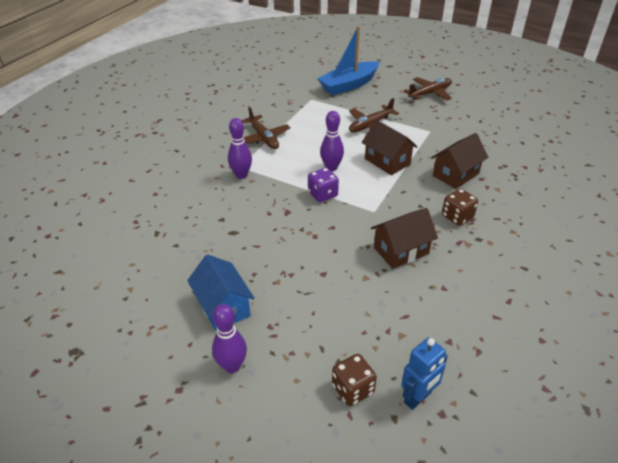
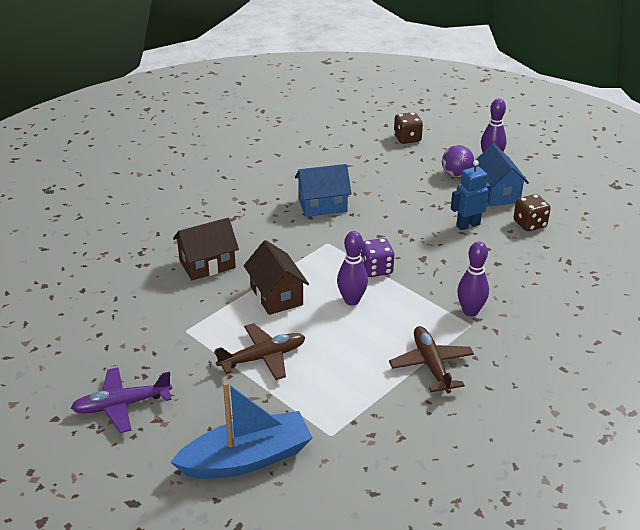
camera: 165 degrees left, 5 degrees down
(273, 328) = (456, 174): none -> purple ball
(401, 250) = (322, 205): brown house -> blue house
(418, 398) = (365, 129): blue robot -> blue robot (468, 225)
(430, 93) = (122, 405): brown plane -> purple plane
(457, 217) = (245, 222): brown dice -> brown dice (529, 224)

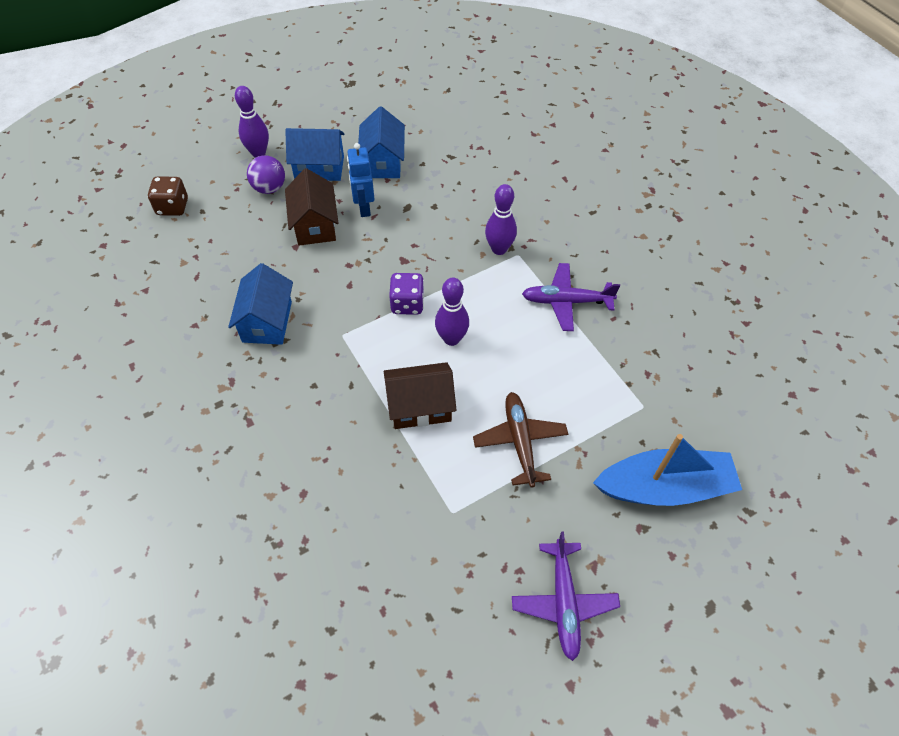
camera: 75 degrees left, 20 degrees up
(207, 264) = (334, 467): brown house -> brown house (315, 225)
(246, 459) = (664, 487): blue boat -> blue boat turned 90 degrees clockwise
(431, 365) = (566, 301): brown plane -> purple plane
(529, 224) = (383, 162): brown dice -> blue house

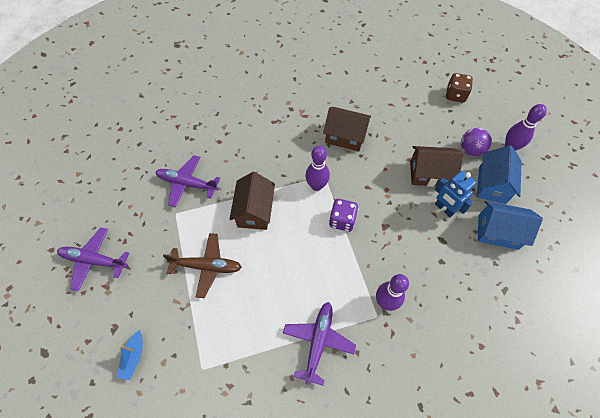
camera: 105 degrees right, 5 degrees up
(267, 322) = (345, 137): blue house -> brown house
(364, 208) = (444, 209): blue robot -> blue robot turned 135 degrees counterclockwise
(396, 514) = (187, 184): none -> purple plane
(451, 339) = (303, 243): purple bowling pin -> purple bowling pin (316, 186)
(664, 487) = (134, 357): blue boat -> blue boat, size x0.44

